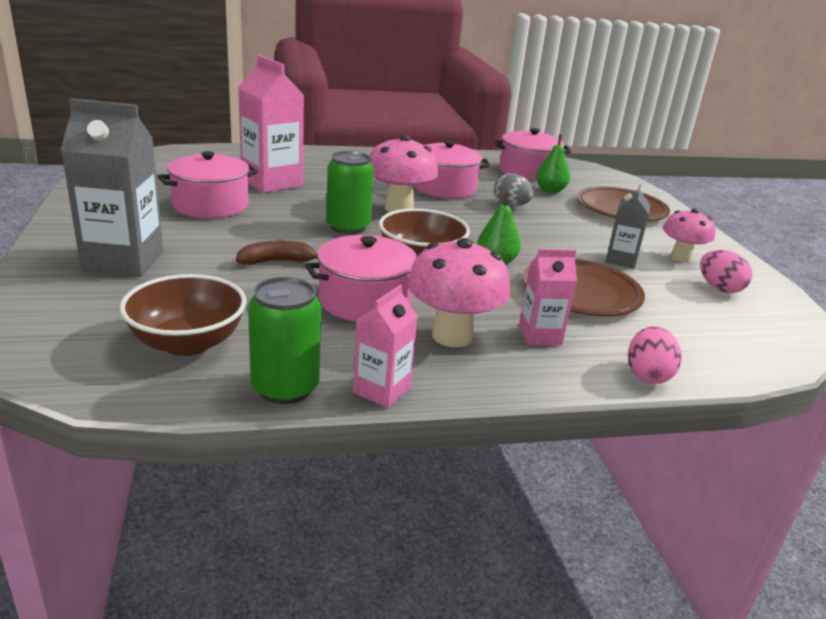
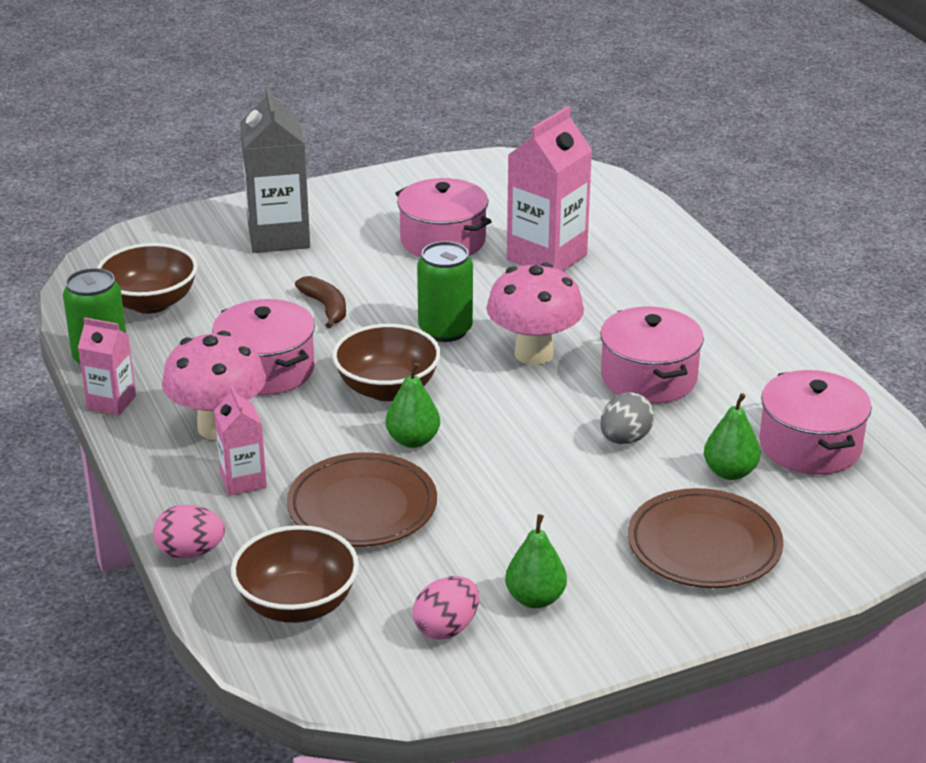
camera: 80 degrees right, 5 degrees up
(620, 260) = (487, 541): grey carton -> none
(680, 258) = (535, 599): pink mushroom -> green pear
(708, 336) = (297, 604): none -> brown bowl

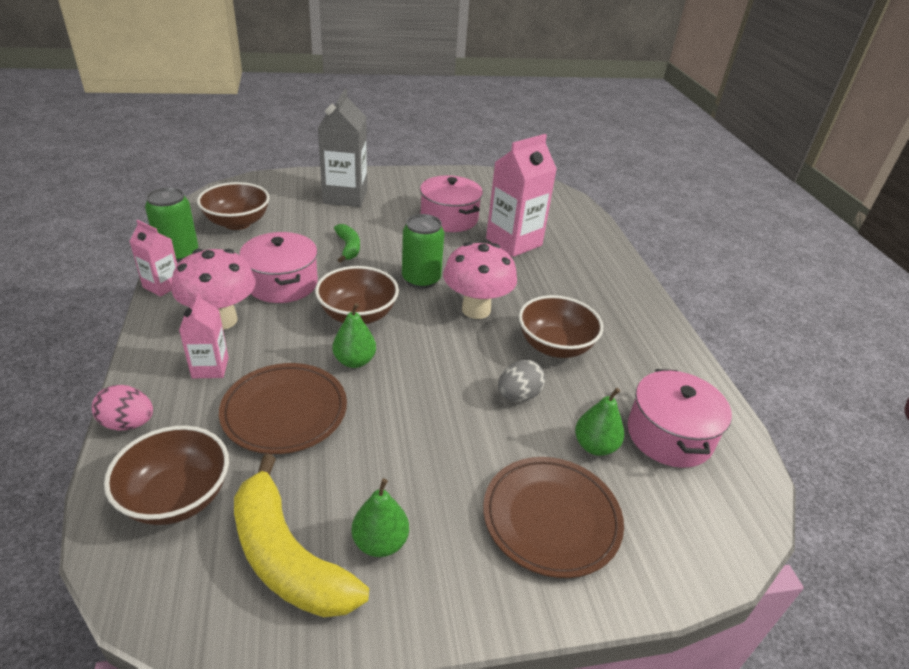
camera: 10 degrees right, 5 degrees up
(326, 308) = (348, 248): brown banana -> green banana
(446, 628) = (287, 557): pink egg -> yellow banana
(649, 378) = (555, 346): pink pot -> brown bowl

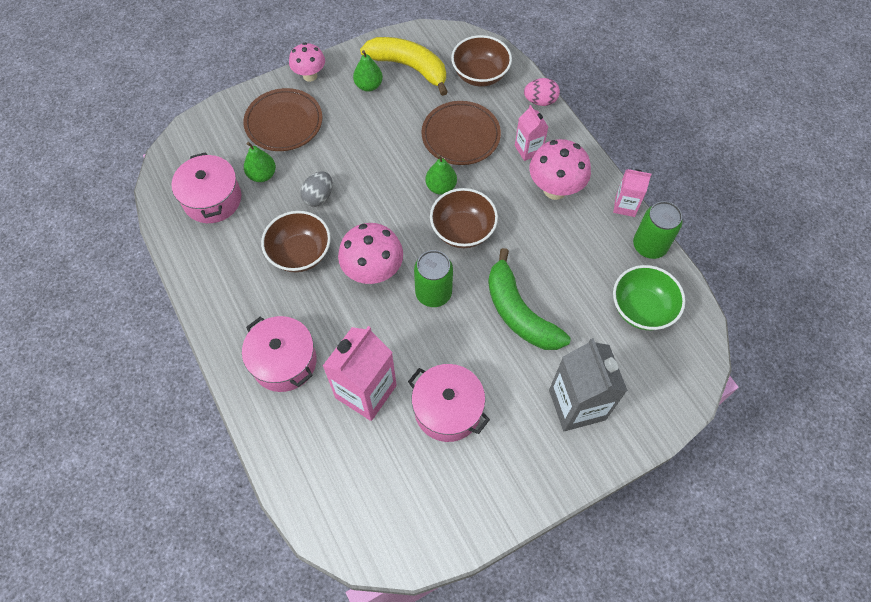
camera: 165 degrees right, 25 degrees up
(237, 223) = (641, 308): brown bowl -> green bowl
(282, 283) = (541, 243): pink pot -> pink pot (284, 362)
(348, 248) = (519, 312): green banana -> green banana, size x1.88
(484, 603) = (310, 76): none -> pink mushroom

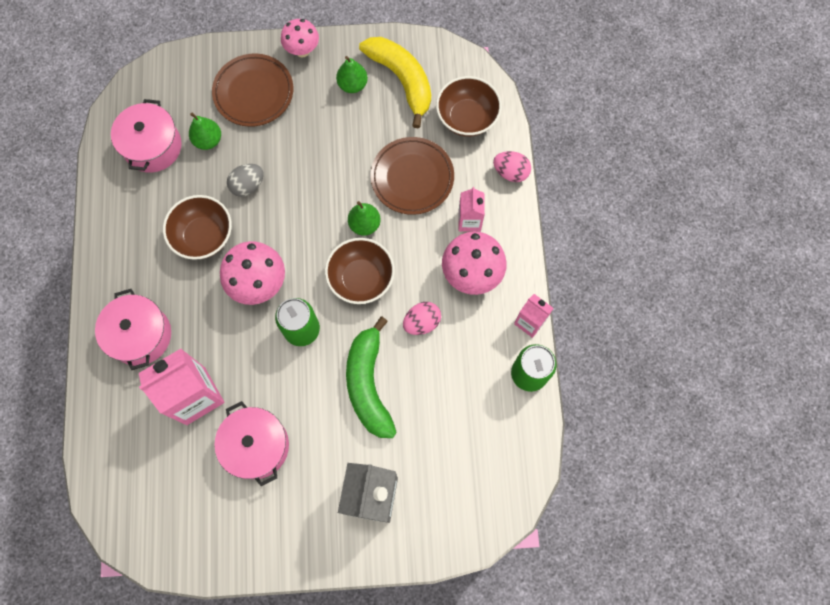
camera: 25 degrees right, 10 degrees up
(535, 243) = (422, 322): none -> pink egg
(641, 308) = (484, 433): green bowl -> none

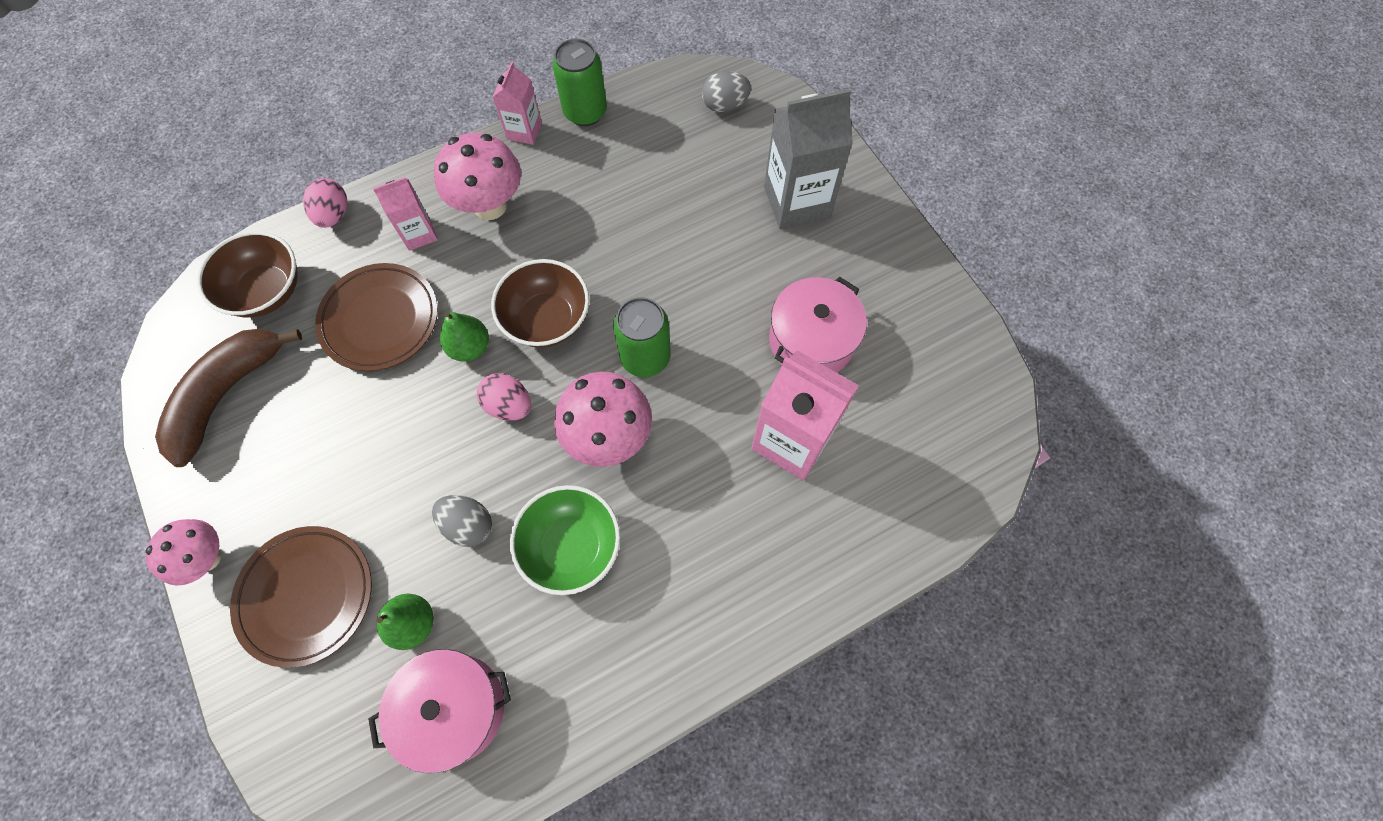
camera: 115 degrees left, 5 degrees down
(140, 335) = (752, 556): pink pot -> none
(204, 236) = (571, 546): brown bowl -> green bowl
(352, 85) = (252, 457): green pear -> none
(368, 384) = (675, 256): green banana -> none
(402, 80) = (226, 394): yellow banana -> brown banana
(422, 322) = (574, 233): pink egg -> pink egg (509, 405)
(488, 486) = (725, 105): none -> grey egg

